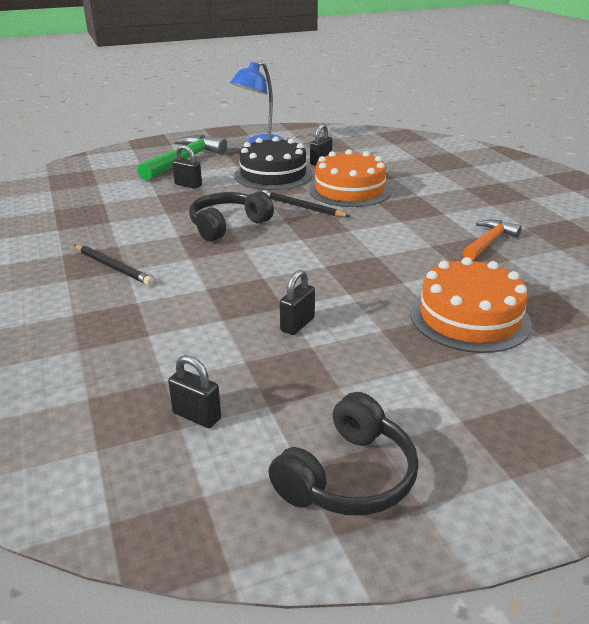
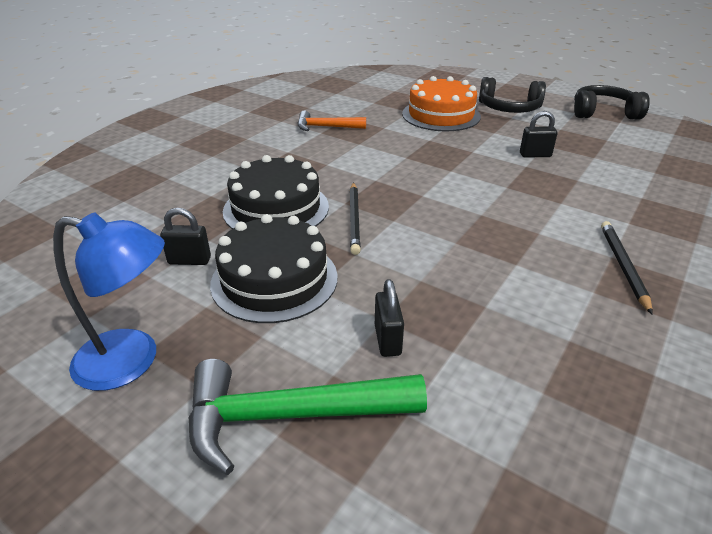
camera: 125 degrees left, 5 degrees up
(197, 416) = (651, 152): black padlock -> none
(228, 225) = (453, 244): black headphones -> black headphones (509, 108)
(349, 190) = (276, 208): orange cake -> black cake

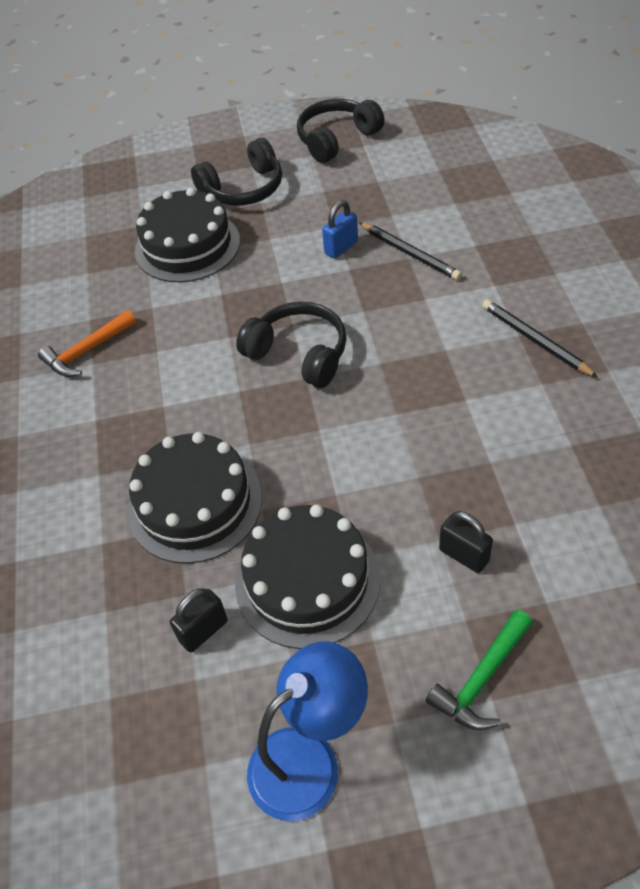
camera: 40 degrees left, 15 degrees up
(290, 416) = (482, 678): green hammer -> green hammer, size x0.61
(354, 219) = (284, 456): black pencil -> black pencil (410, 253)
(434, 184) = (299, 354): none -> black headphones
(441, 115) = (187, 246): orange cake -> black cake
(535, 155) = (341, 247): black padlock -> blue padlock

